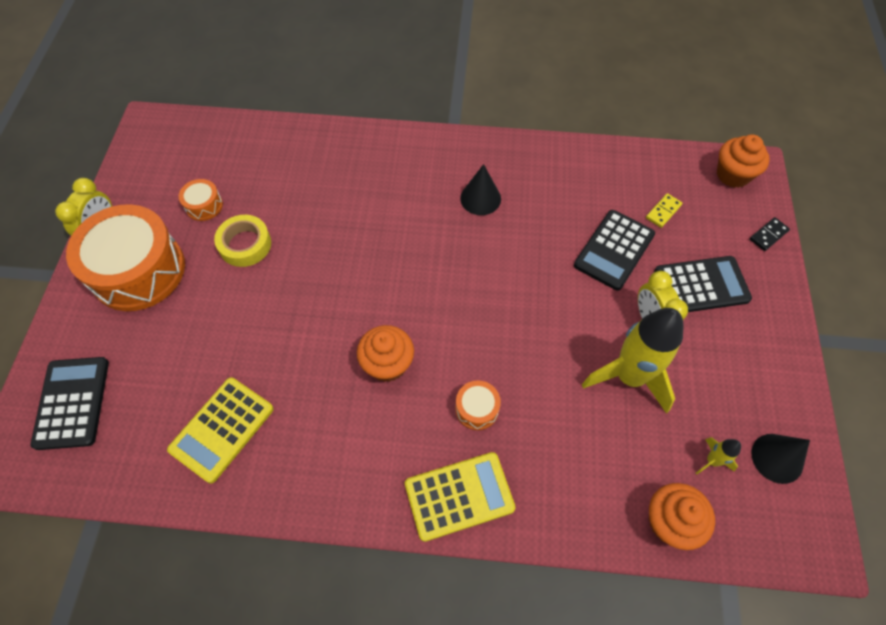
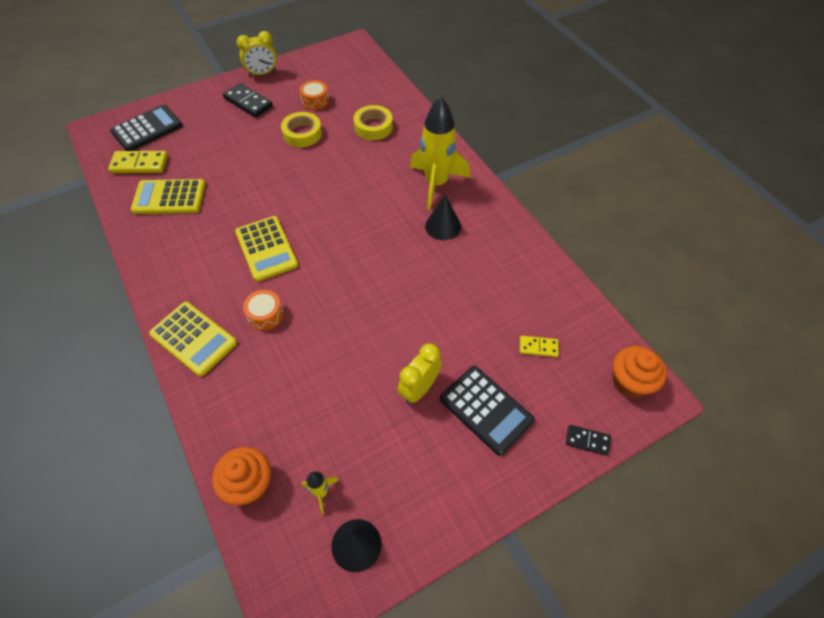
camera: 55 degrees right, 5 degrees down
(131, 439) = (139, 164): none -> yellow domino
(138, 270) = (248, 102): orange drum -> black domino
(297, 177) = (373, 127): none -> yellow tape
(387, 364) = (266, 249): orange cupcake -> yellow calculator
(614, 250) = (468, 331): black calculator -> none
(629, 377) = (357, 397): yellow rocket -> yellow rocket (436, 184)

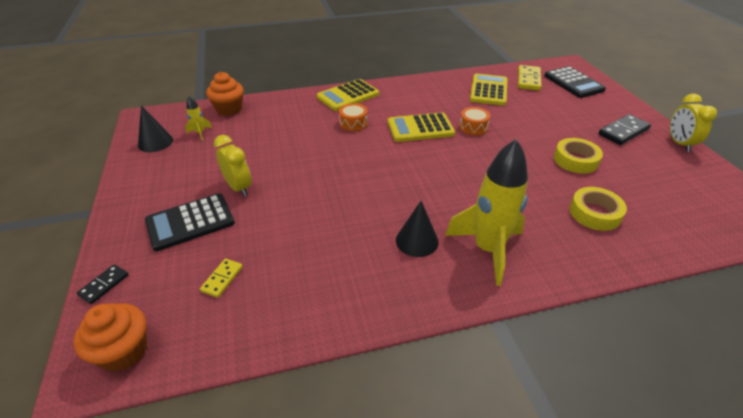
camera: 105 degrees right, 15 degrees down
(315, 101) = (637, 174): orange drum -> orange drum (473, 127)

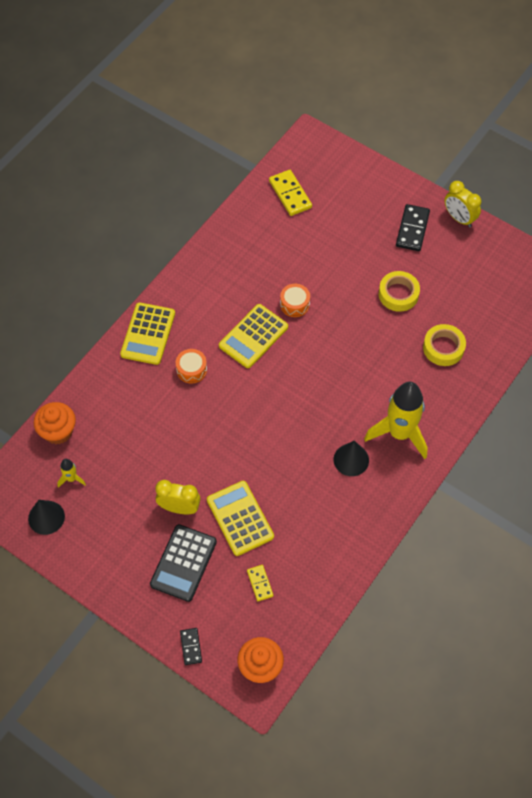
camera: 40 degrees left, 20 degrees up
(488, 90) = (267, 237): yellow calculator -> yellow calculator (240, 518)
(573, 83) = (332, 174): black calculator -> none

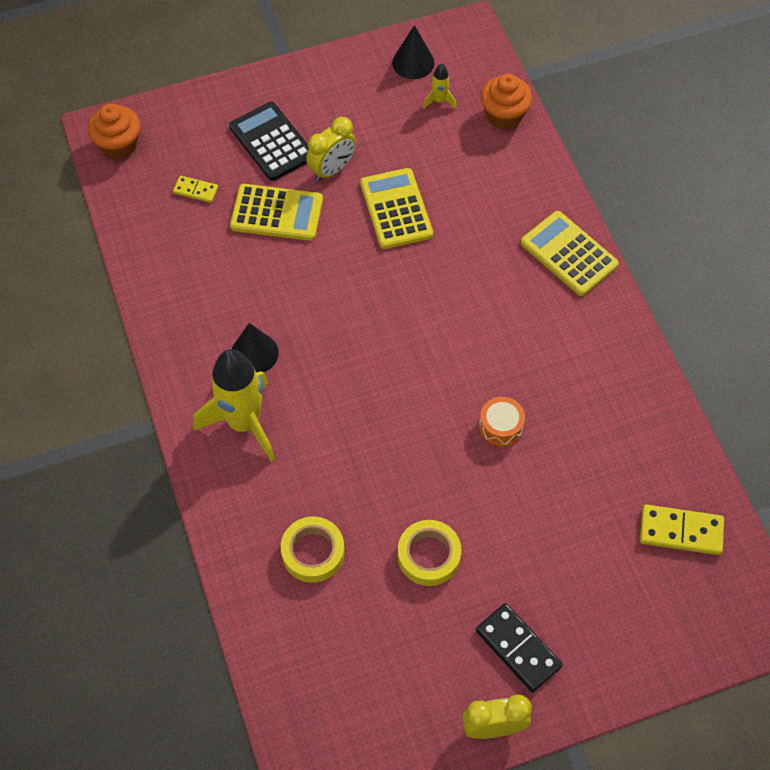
camera: 125 degrees right, 0 degrees up
(191, 370) = (489, 269): orange drum -> none
(191, 647) = (186, 104): black domino -> none
(253, 336) = (487, 355): yellow calculator -> yellow calculator (396, 209)

